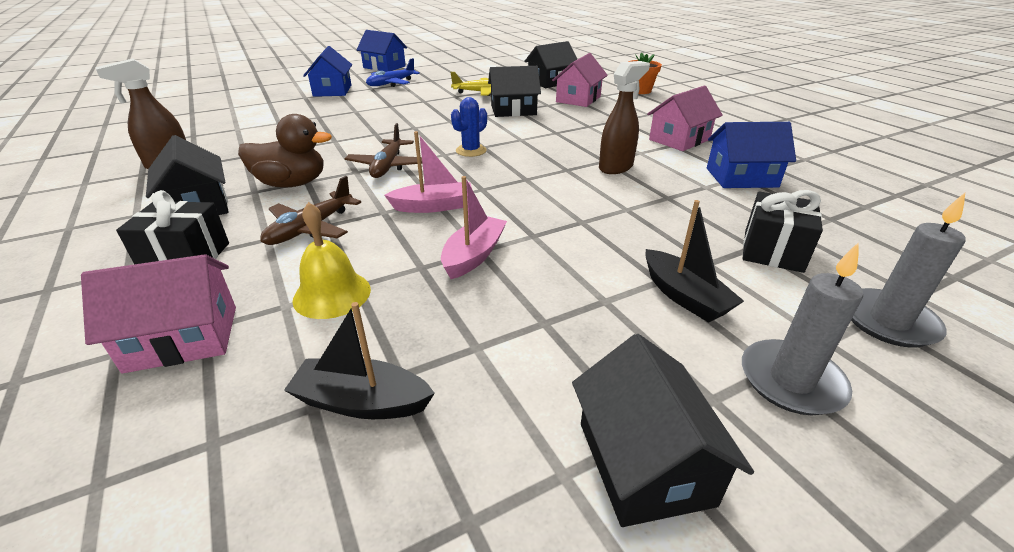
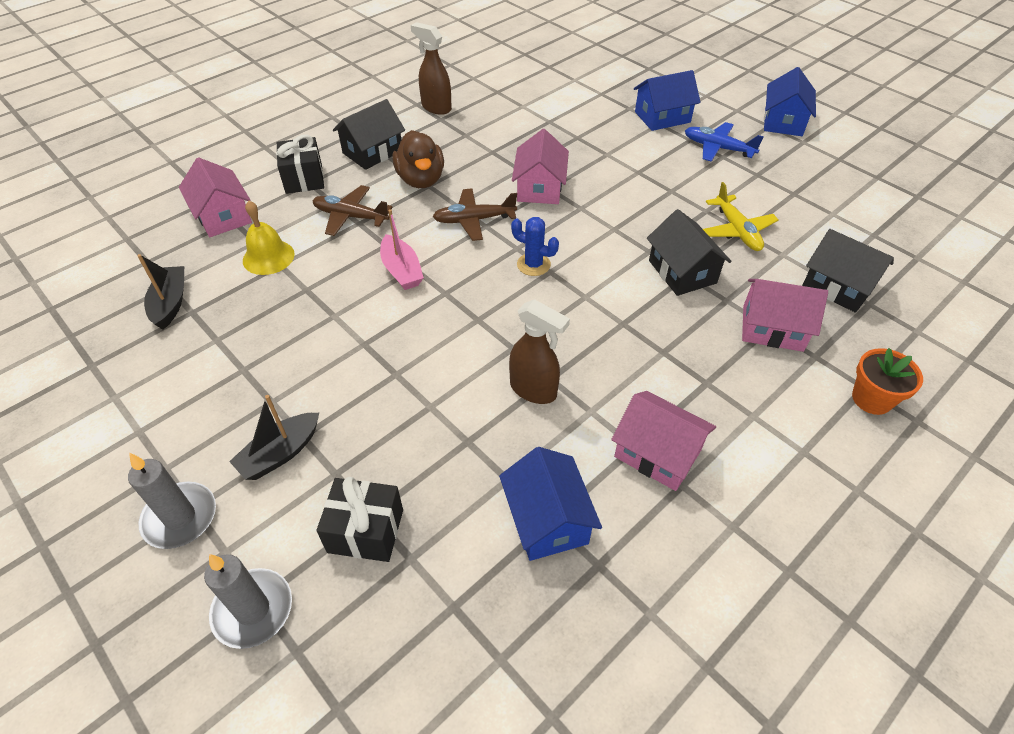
camera: 75 degrees right, 15 degrees up
(371, 137) = (539, 188): none -> pink house
(474, 255) = (325, 314): pink boat -> none
(644, 462) = (118, 432): black house -> none

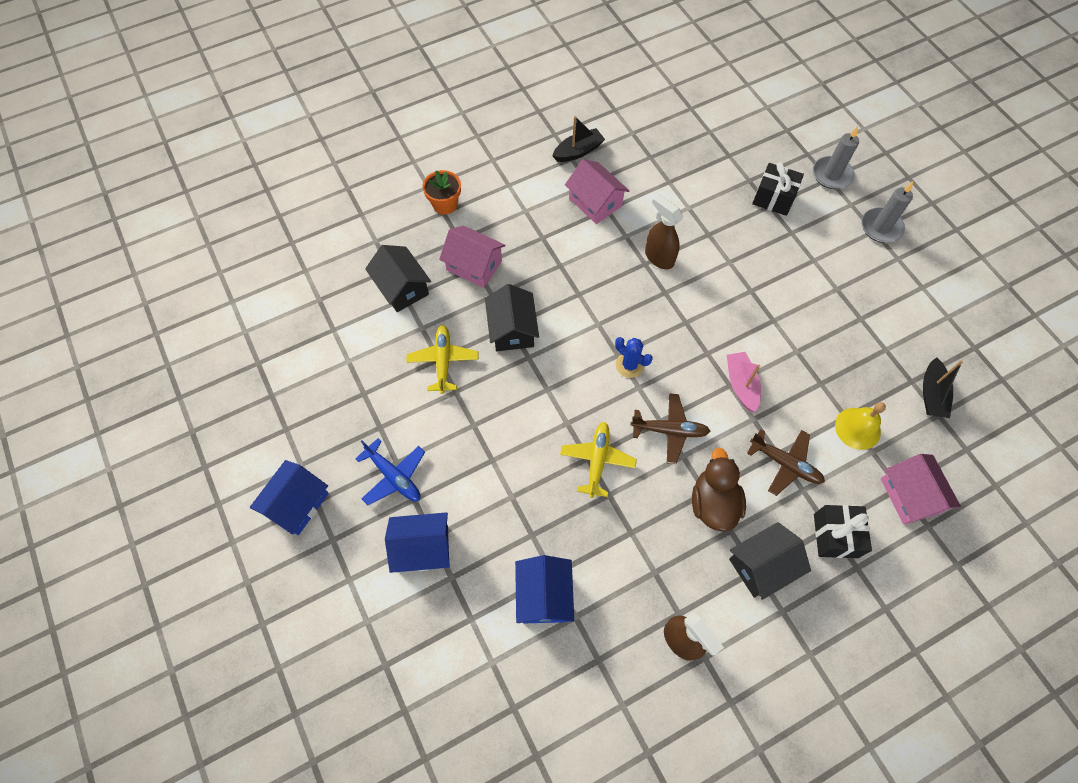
camera: 165 degrees left, 15 degrees up
(280, 453) = (827, 252): black boat -> black boat (578, 151)
(539, 188) = (597, 460): pink house -> yellow plane
(547, 519) = (671, 182): blue house -> blue house (544, 595)

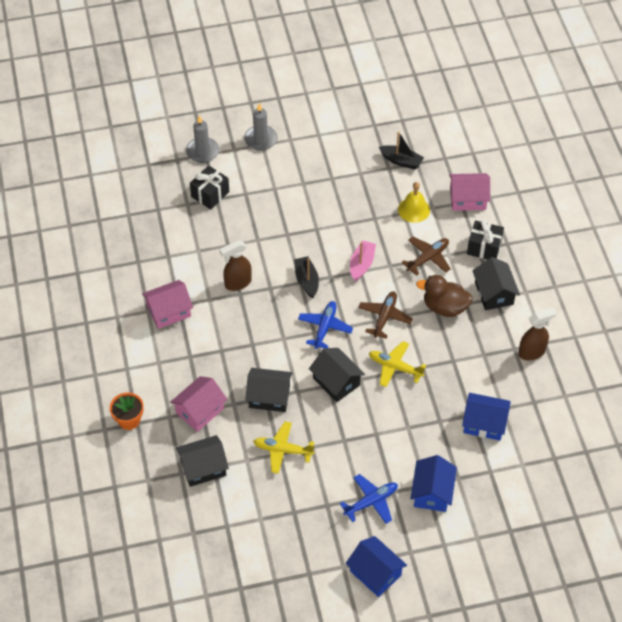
camera: 75 degrees left, 10 degrees down
(554, 396) = (336, 382): none -> black house
(578, 151) = (111, 310): black boat -> black boat (306, 280)
(629, 365) = (325, 327): blue cactus -> blue plane
(741, 384) = (361, 264): pink boat -> pink boat turned 105 degrees clockwise

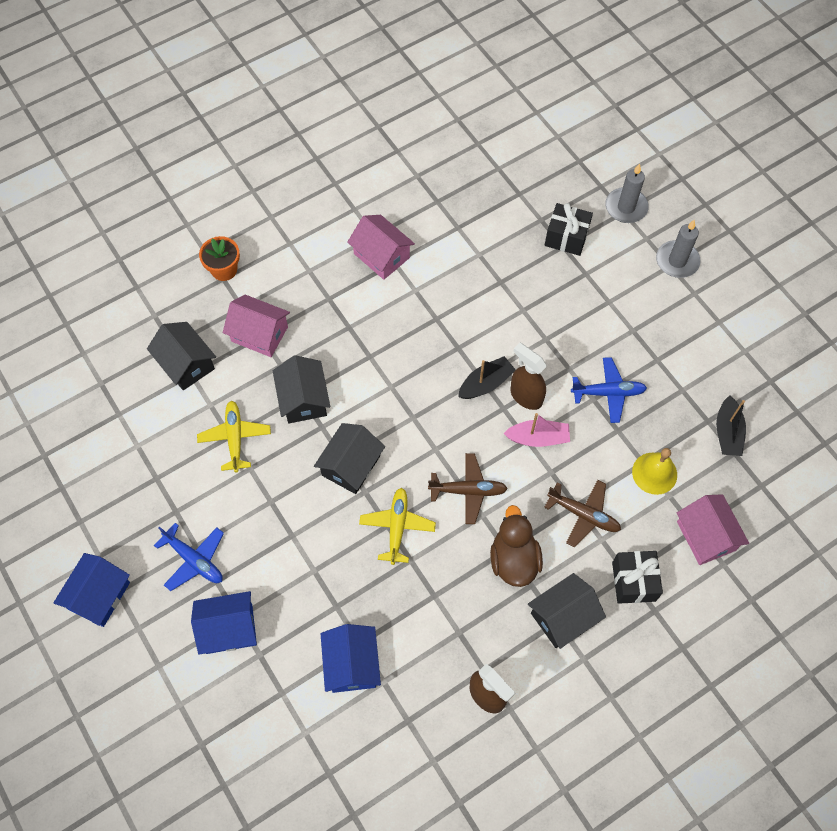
camera: 70 degrees right, 10 degrees up
(237, 283) = (450, 311): brown spray bottle -> brown spray bottle (525, 396)
(325, 327) = (425, 427): blue plane -> blue plane (608, 393)

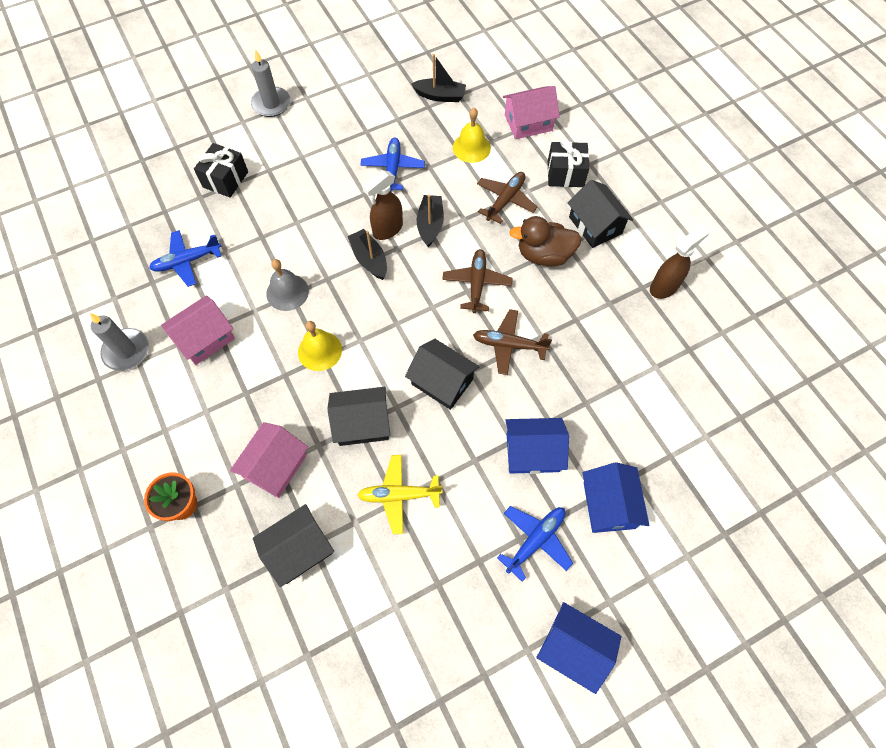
camera: 85 degrees left, 0 degrees up
(352, 664) = (641, 392): blue house -> blue house (532, 452)
(376, 352) = (319, 351): none -> yellow bell
(397, 527) = (509, 345): yellow plane -> brown plane
(438, 315) = (287, 292): none -> grey bell
(463, 224) = (187, 261): none -> blue plane
(538, 438) = (430, 225): pink boat -> black boat
(626, 207) = (205, 131): grey candle -> grey candle (126, 351)

